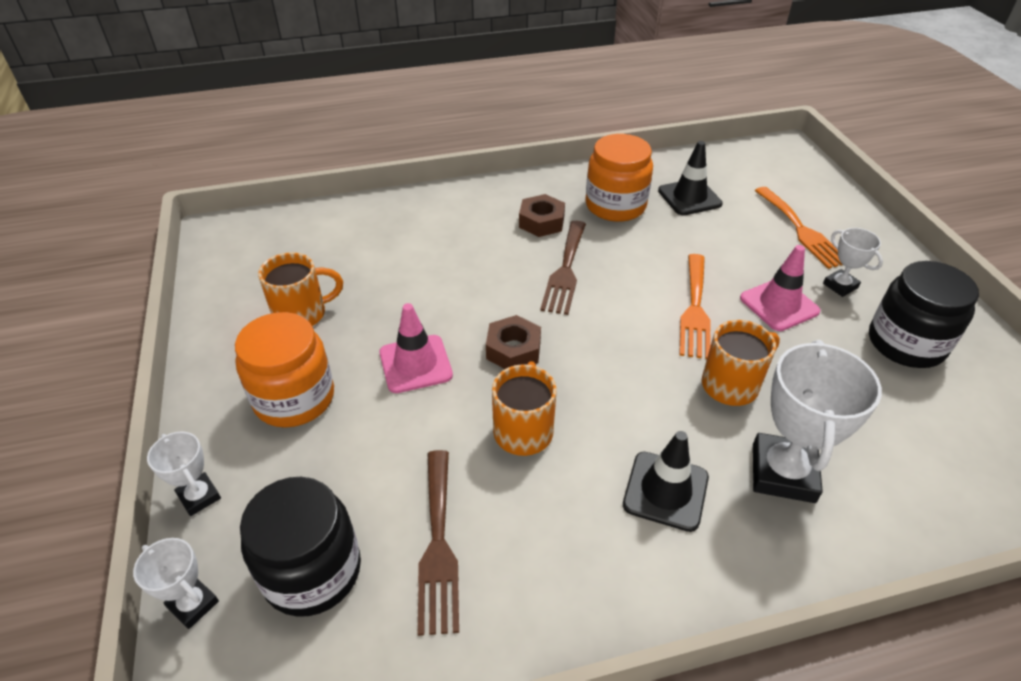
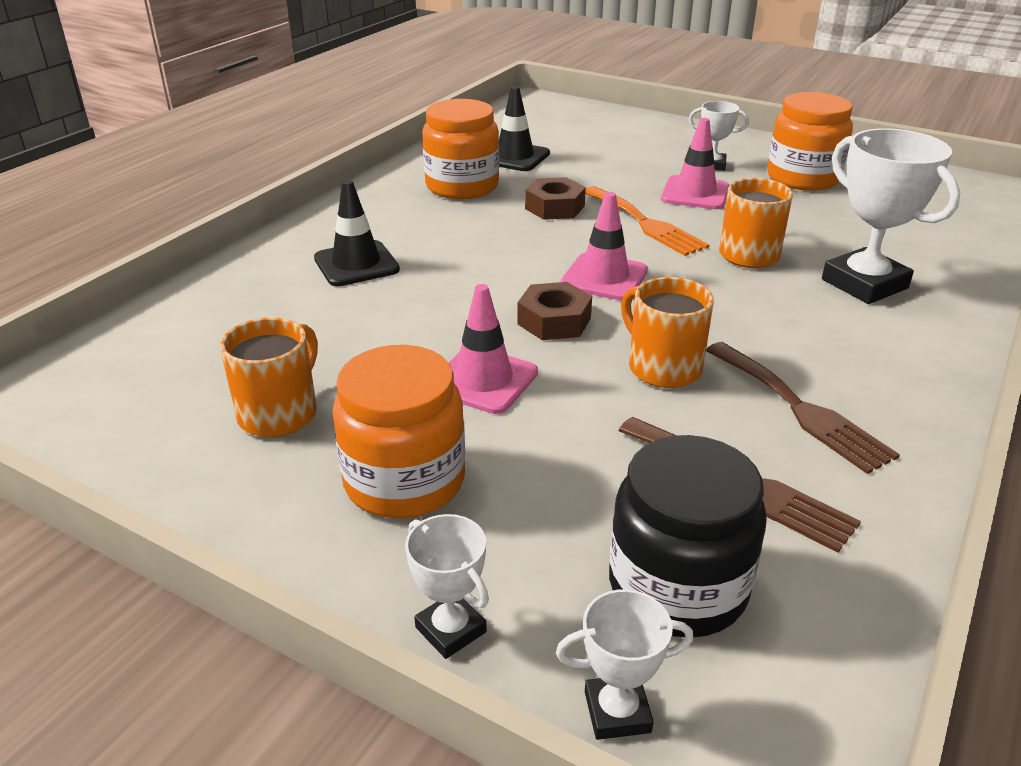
camera: 45 degrees left, 10 degrees down
(199, 497) = (450, 630): white trophy -> white trophy turned 45 degrees clockwise
(541, 222) = (414, 224): brown nut -> brown nut (554, 207)
(565, 271) = (499, 247): brown fork -> brown fork (800, 409)
(594, 337) = (604, 277): none -> pink traffic cone
(665, 491) = (821, 338): black traffic cone -> black traffic cone (356, 264)
(801, 230) = (632, 144): orange fork -> none
(906, 343) = (803, 178): black jar -> orange jar

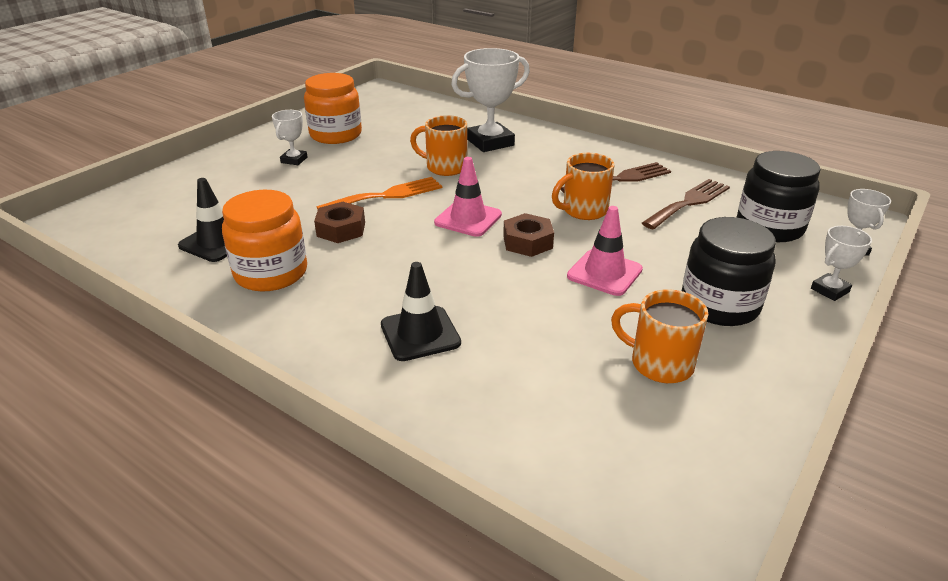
camera: 85 degrees left, 0 degrees up
(404, 481) = (719, 305): orange jar -> black jar
(695, 193) = (342, 172): pink traffic cone -> none

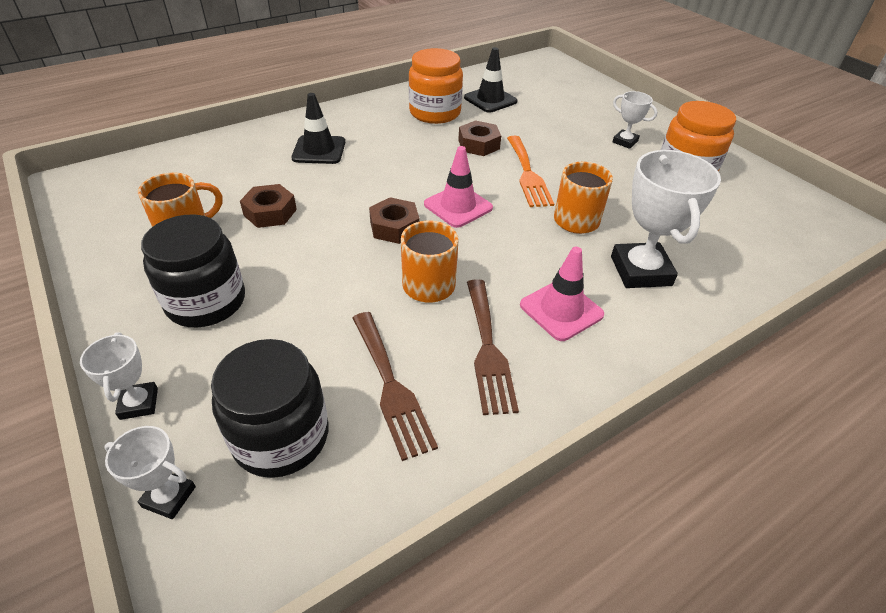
camera: 110 degrees right, 10 degrees up
(571, 321) = (270, 212): none -> brown nut
(604, 273) = (312, 253): pink traffic cone -> pink traffic cone (561, 310)

